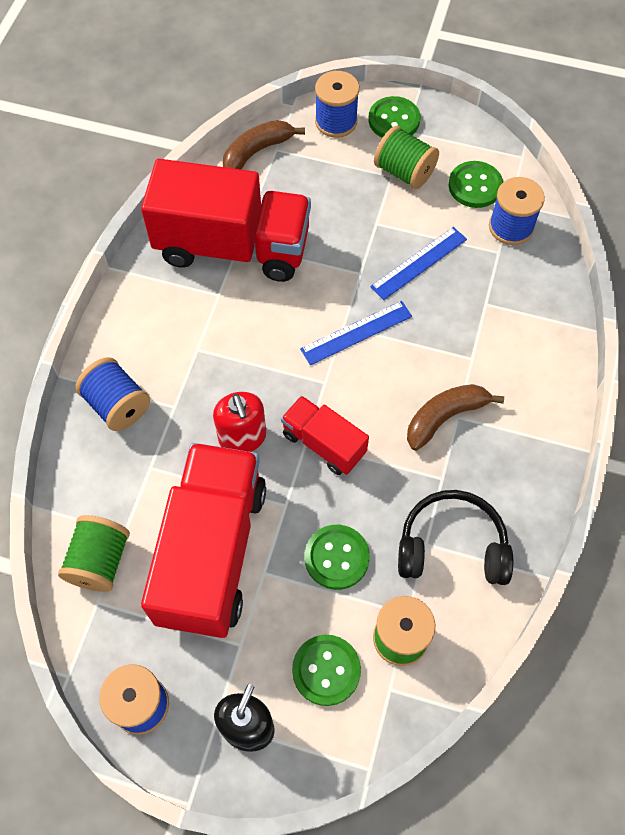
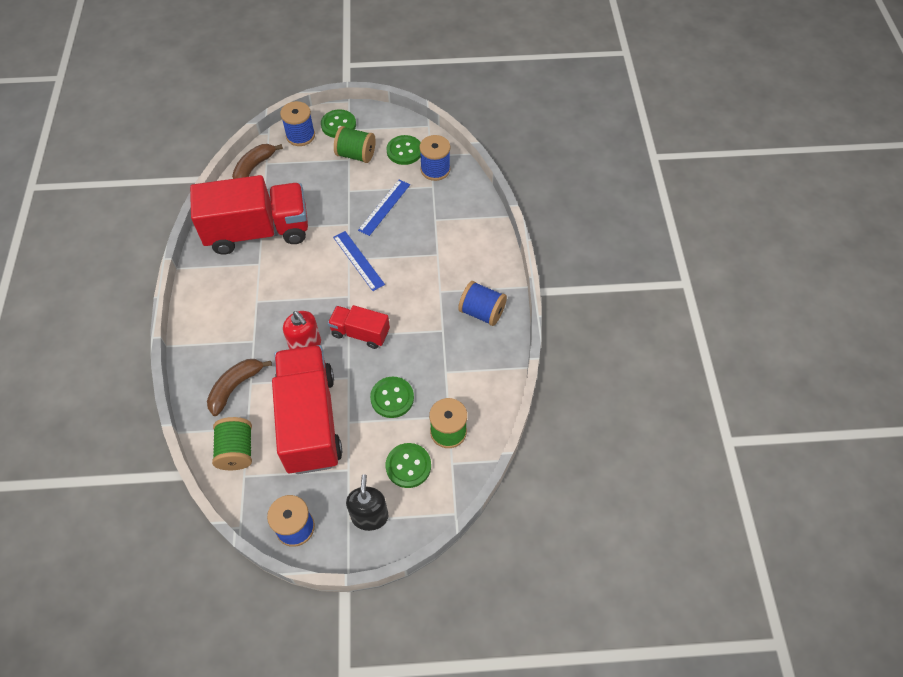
camera: 20 degrees left, 5 degrees down
(117, 405) = (214, 351): blue spool -> blue spool (482, 312)
(356, 333) = (358, 260): blue ruler -> blue ruler turned 75 degrees counterclockwise
(445, 417) = (432, 294): brown banana -> brown banana (235, 387)
(452, 546) = (462, 368): black headphones -> none

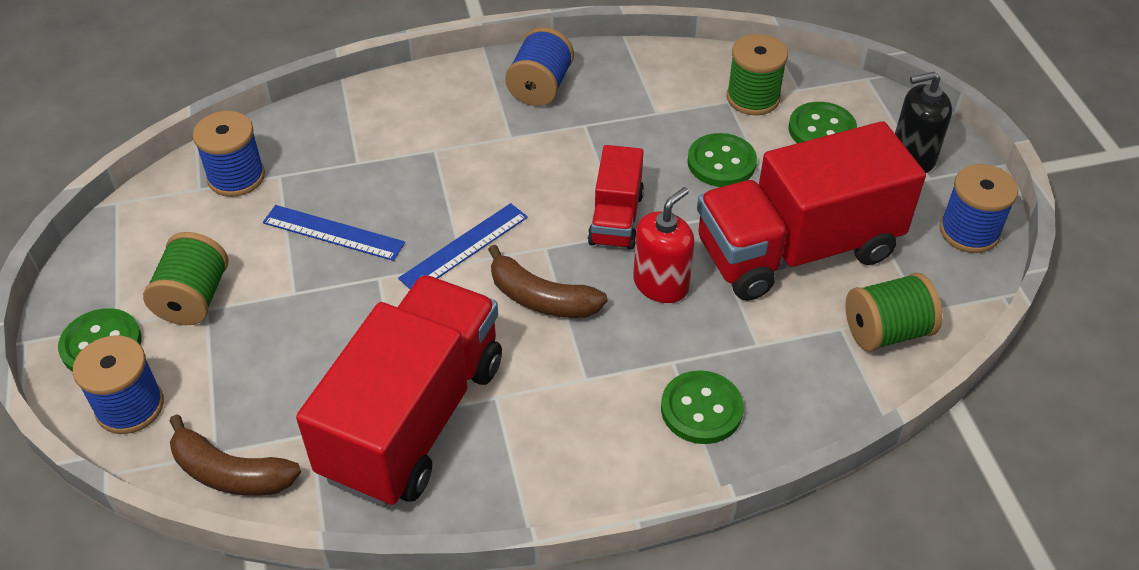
camera: 100 degrees left, 10 degrees down
(235, 387) = (773, 364): brown banana -> brown banana (541, 298)
(258, 231) = (413, 418): red truck -> red truck turned 45 degrees clockwise
(404, 151) = (186, 226): green button -> green button (701, 409)

